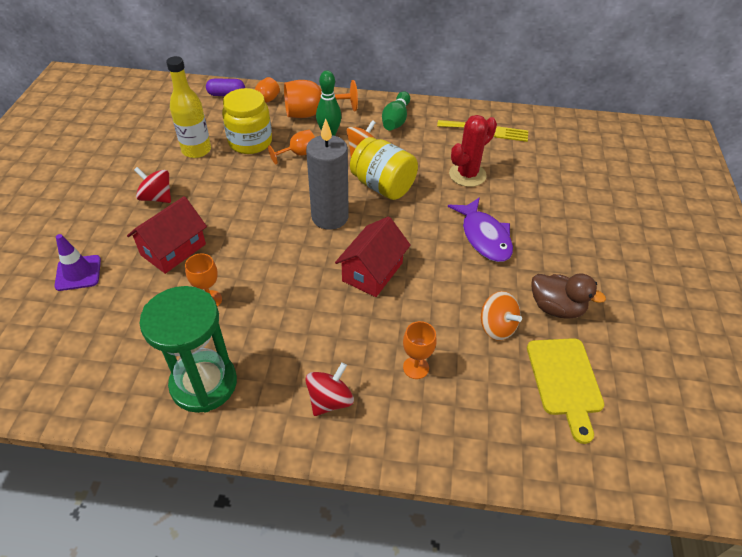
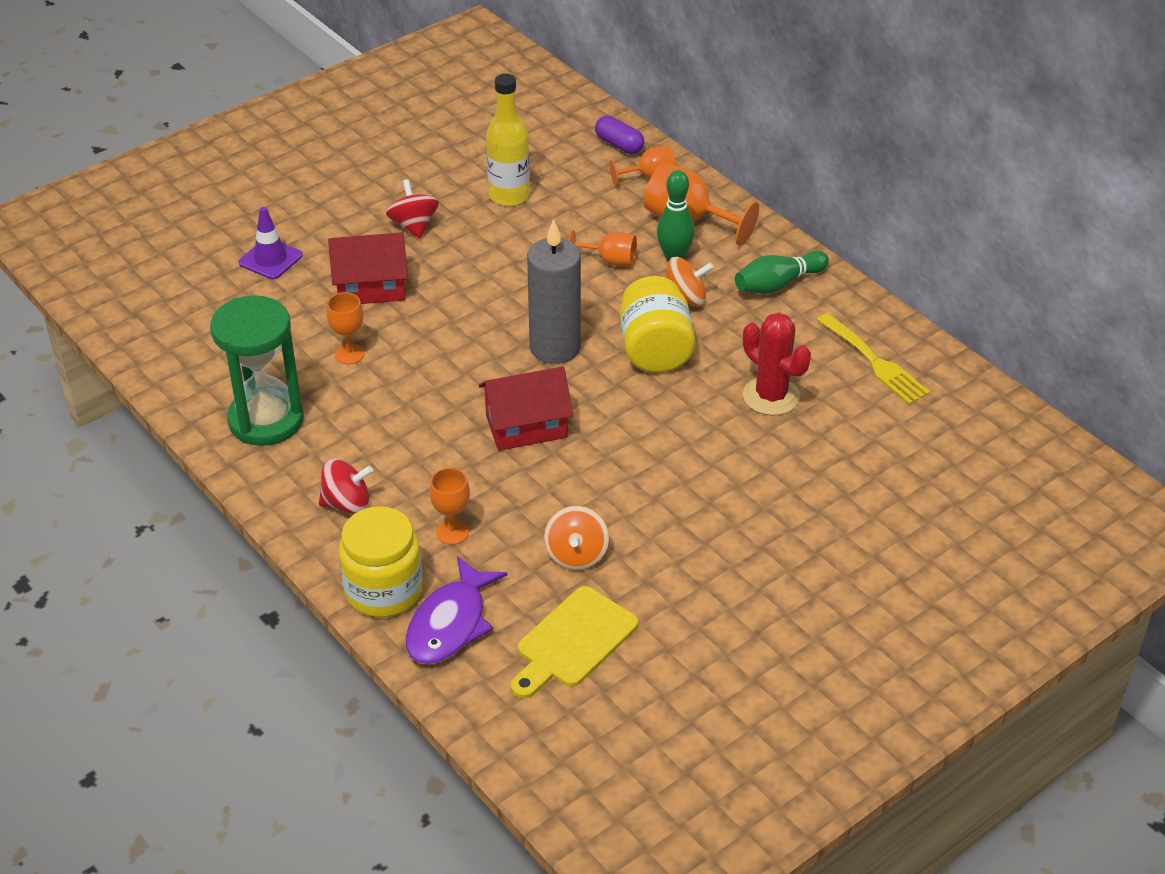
camera: 45 degrees right, 5 degrees down
(250, 142) = (575, 217): yellow jar -> yellow jar (383, 590)
(467, 175) = (771, 396): red cactus -> red cactus turned 45 degrees clockwise
(484, 237) = (690, 470): purple fish -> purple fish (450, 624)
(556, 308) = (663, 582): brown duck -> none

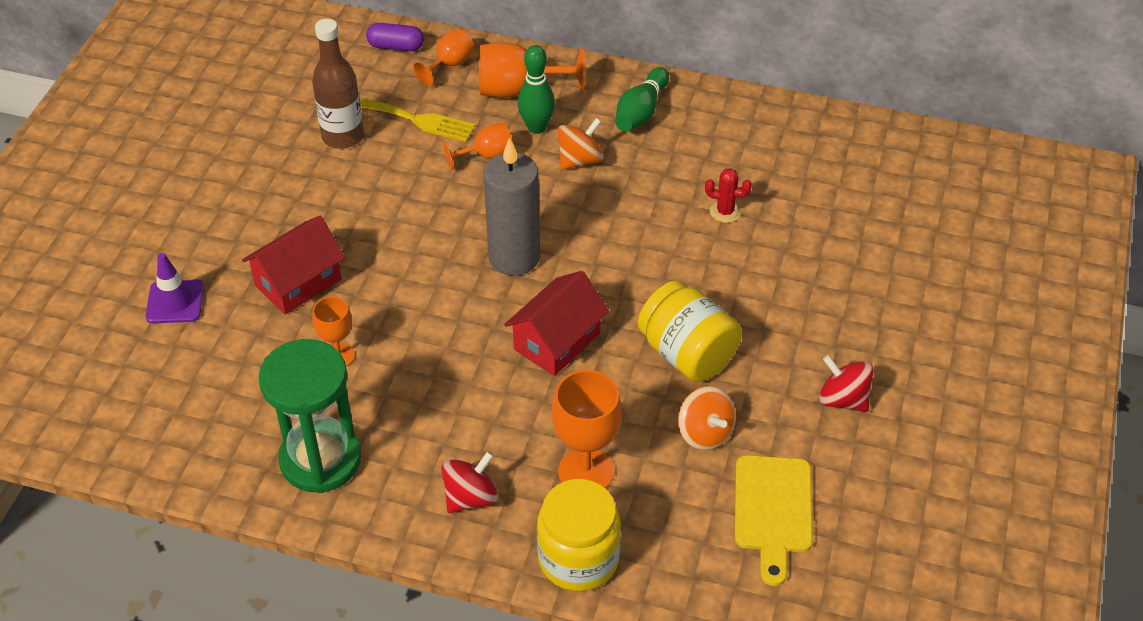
camera: 35 degrees left, 5 degrees up
(414, 226) = (282, 205): red spinning top -> red spinning top (843, 399)
(450, 624) = (662, 555): purple fish -> none
(452, 532) = (586, 471): orange goblet -> orange goblet, size x1.67
(509, 195) = (343, 136): yellow bottle -> brown bottle
(655, 350) = (598, 218): yellow jar -> yellow jar (687, 354)
(771, 396) = (725, 212): red cactus -> red cactus, size x0.57
(875, 362) = (774, 143): yellow fork -> yellow fork (415, 119)

